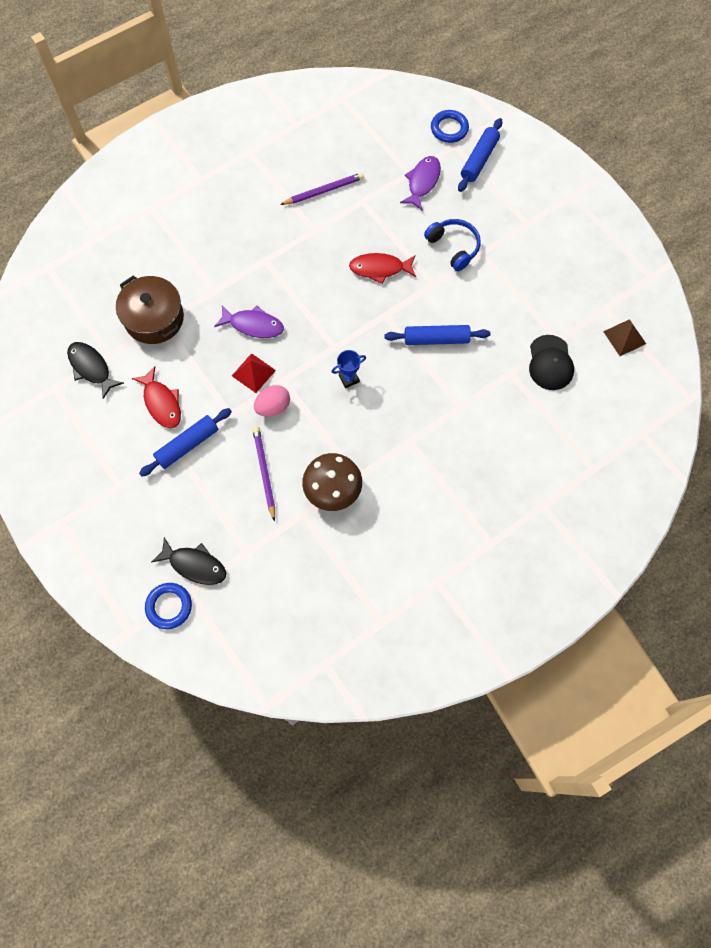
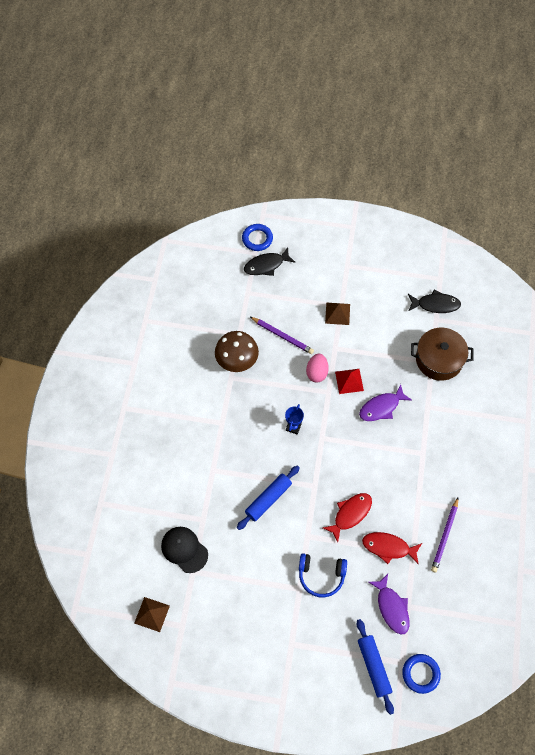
camera: 135 degrees right, 5 degrees down
(161, 403) = (377, 321): red fish -> red fish (388, 547)
(187, 445) = (337, 313): blue rolling pin -> brown pyramid

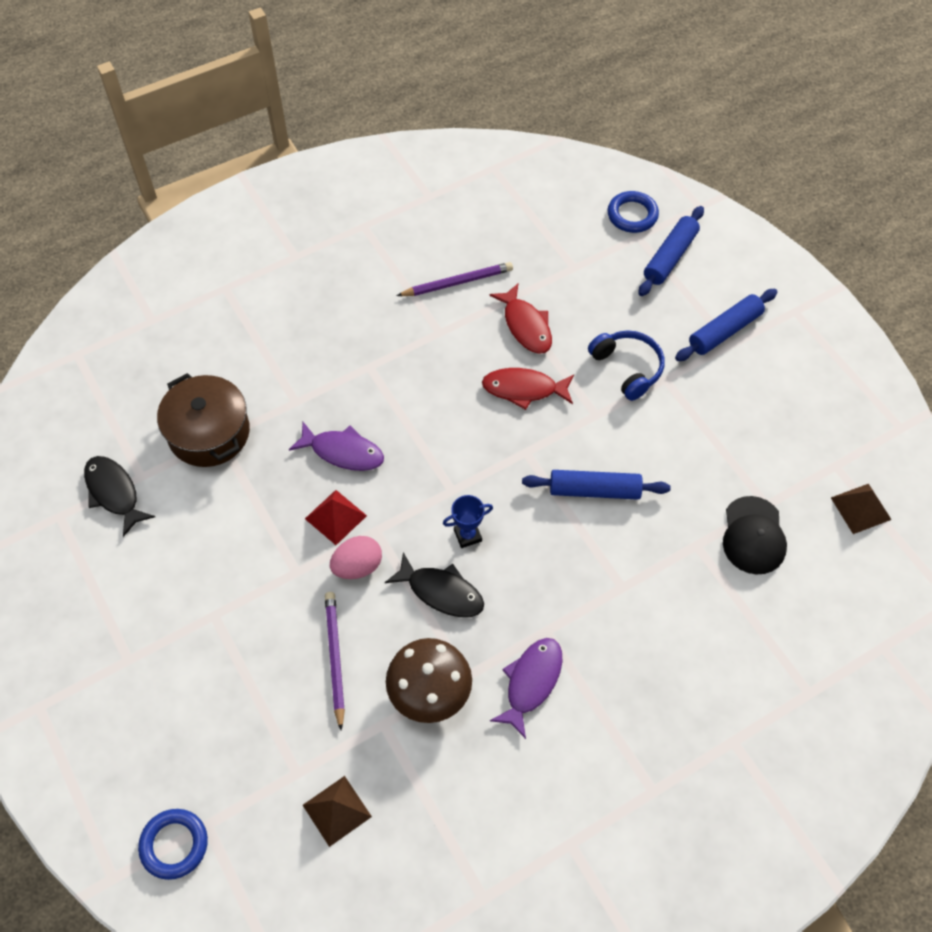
camera: 130 degrees left, 5 degrees down
(266, 265) = (219, 786): black fish -> black fish (441, 592)
(302, 649) = (725, 331): none -> blue rolling pin
(337, 313) = (232, 610): brown pyramid -> brown pyramid (337, 811)
(391, 608) = (591, 280): purple fish -> purple fish (531, 682)

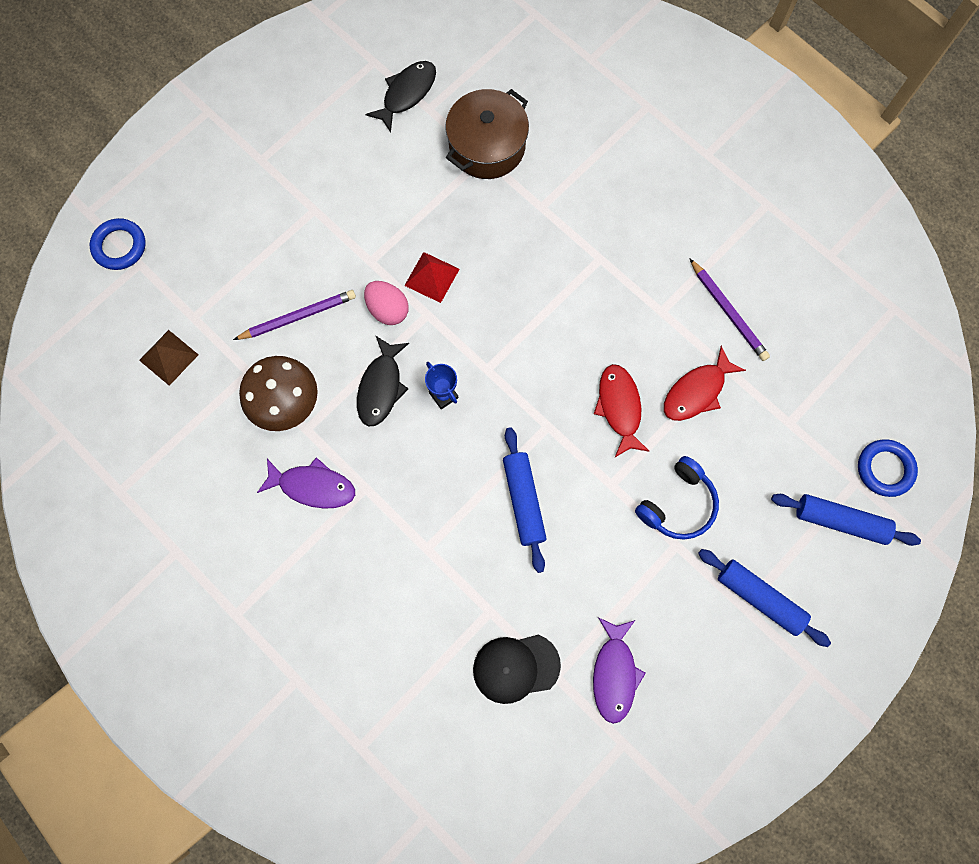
camera: 75 degrees right, 15 degrees up
(343, 452) = (500, 263): purple fish -> purple fish (614, 673)
(860, 508) = (578, 777): brown pyramid -> none

